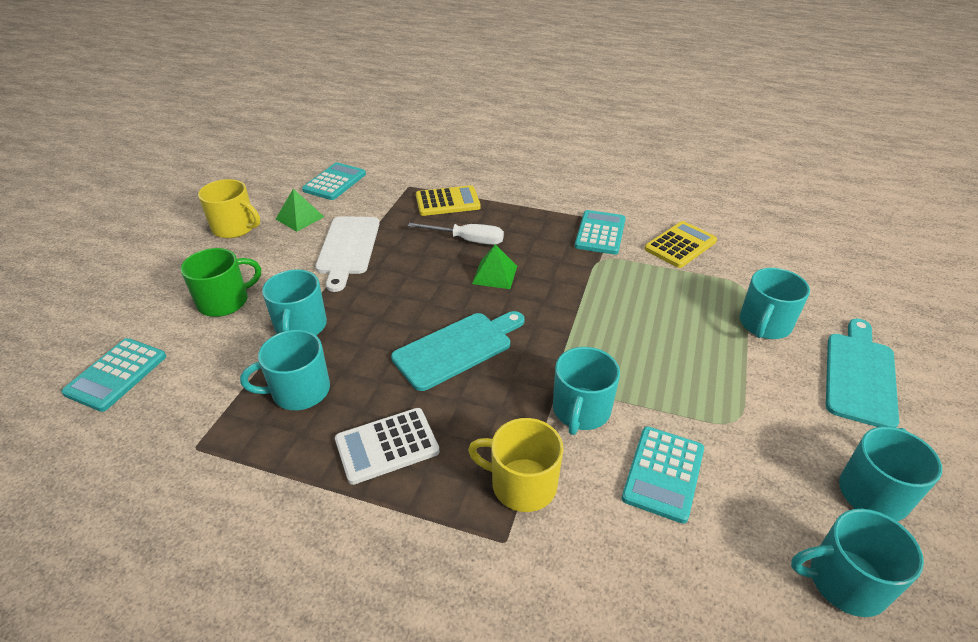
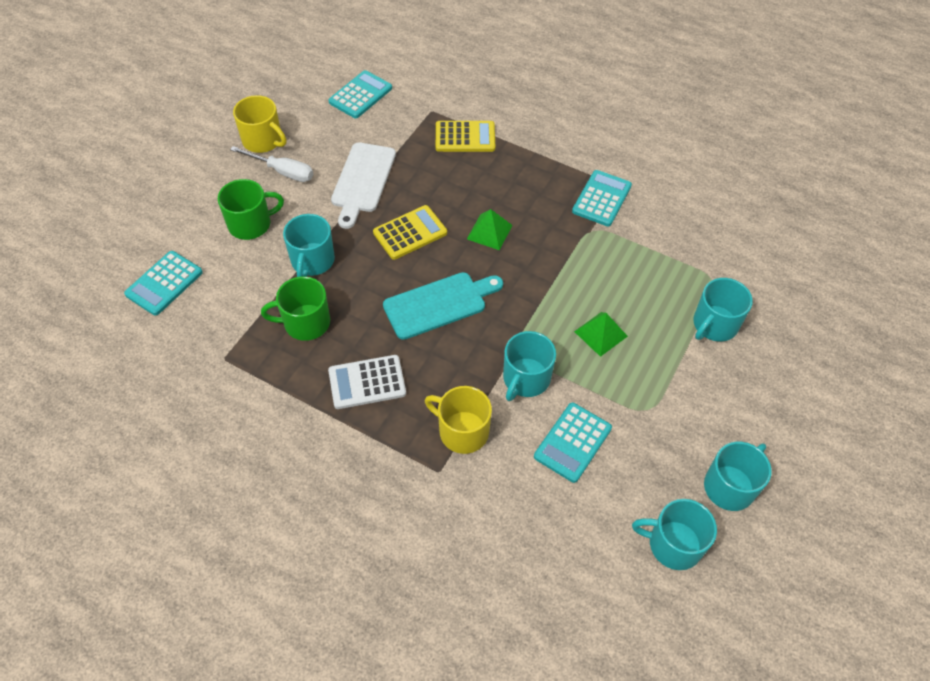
camera: 10 degrees right, 15 degrees up
(299, 391) = (305, 323): turquoise mug -> green mug
(300, 218) = (323, 137): green pyramid -> green pyramid (600, 333)
(467, 240) = (473, 188): white screwdriver -> white screwdriver (282, 171)
(680, 245) = (673, 225): yellow calculator -> yellow calculator (410, 233)
(860, 375) = (774, 388): turquoise cutting board -> none

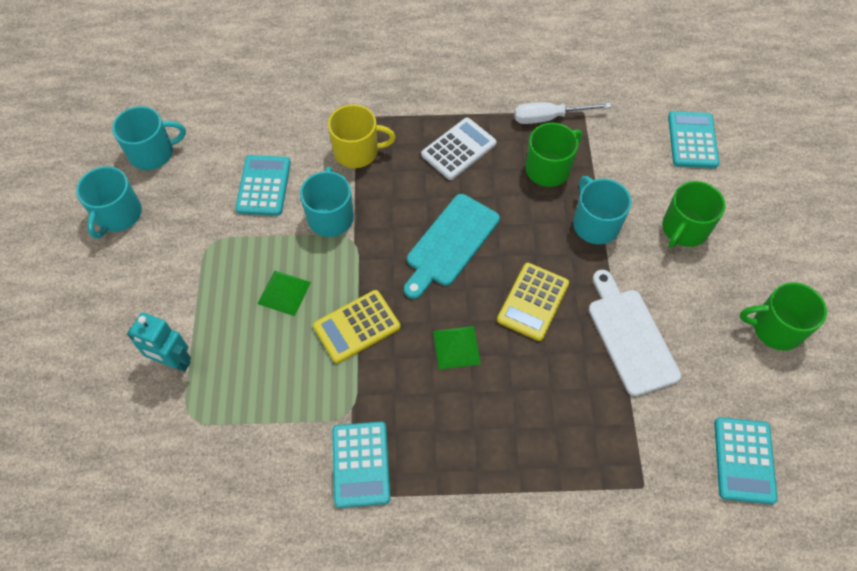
camera: 150 degrees right, 5 degrees up
(263, 140) = (775, 328): yellow mug -> green mug
(282, 171) = (716, 301): white screwdriver -> white screwdriver (549, 118)
(465, 137) = (573, 467): yellow calculator -> yellow calculator (357, 326)
(714, 324) = (173, 362): turquoise mug -> turquoise robot

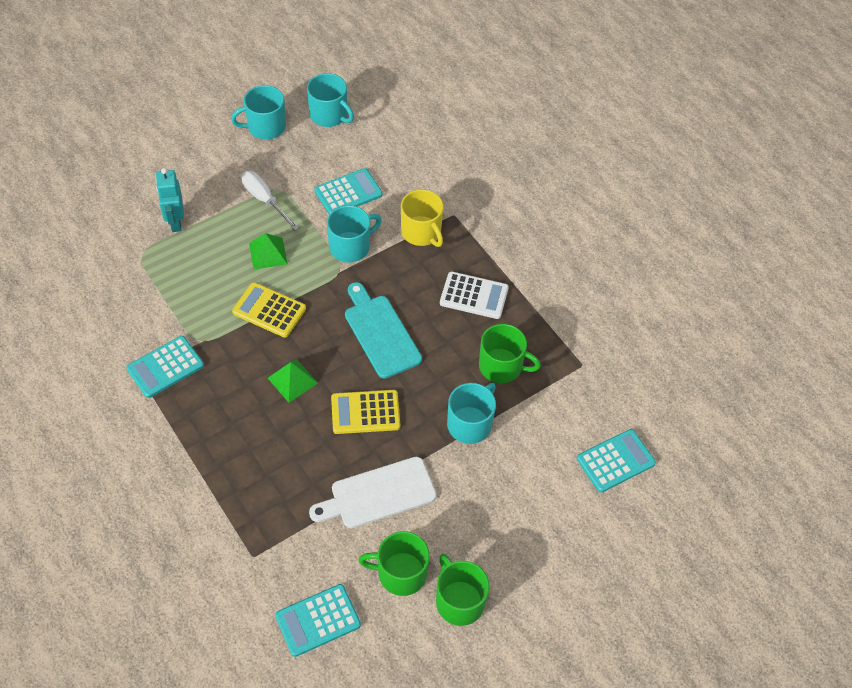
camera: 55 degrees right, 5 degrees down
(450, 243) = (380, 333): turquoise cutting board -> turquoise cutting board turned 60 degrees clockwise
(549, 118) = (555, 343): white screwdriver -> white screwdriver (264, 200)
(630, 337) = (378, 494): white cutting board -> white cutting board turned 150 degrees counterclockwise
(684, 229) = (512, 492): green mug -> green mug (400, 573)

